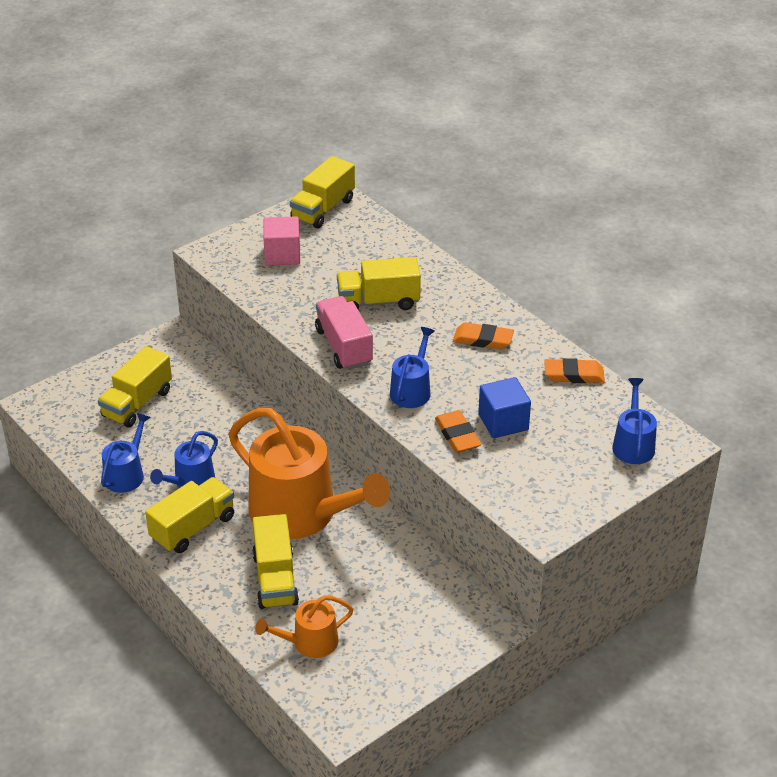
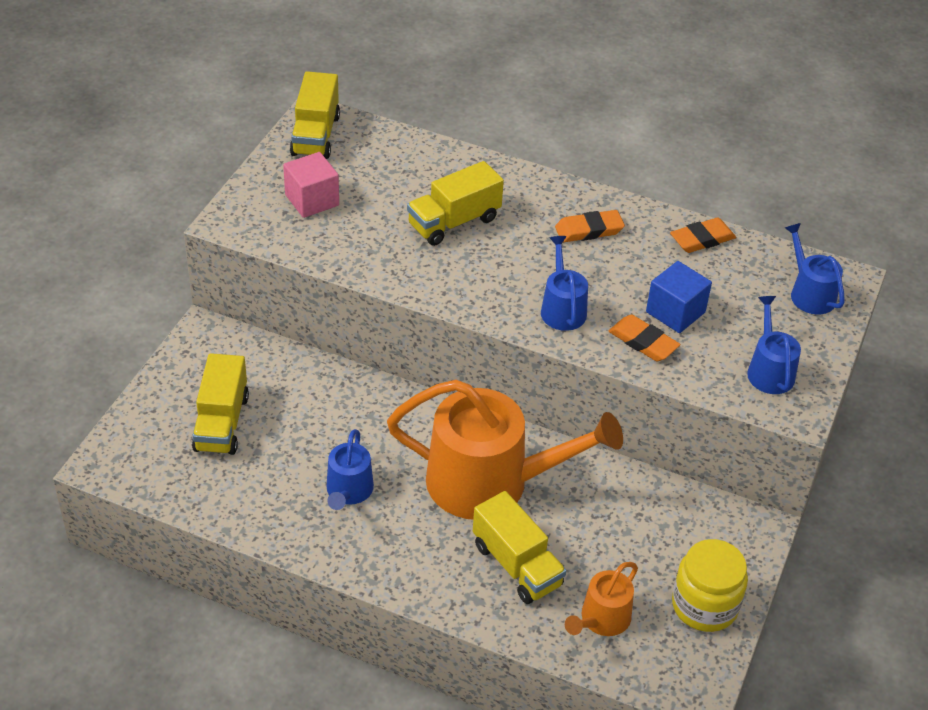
camera: 30 degrees left, 5 degrees up
(126, 474) = (271, 509): blue watering can -> blue watering can (769, 371)
(193, 528) = (389, 542): yellow truck -> none
(344, 347) = (457, 284): pink truck -> none
(400, 664) = (704, 605): none -> yellow jar

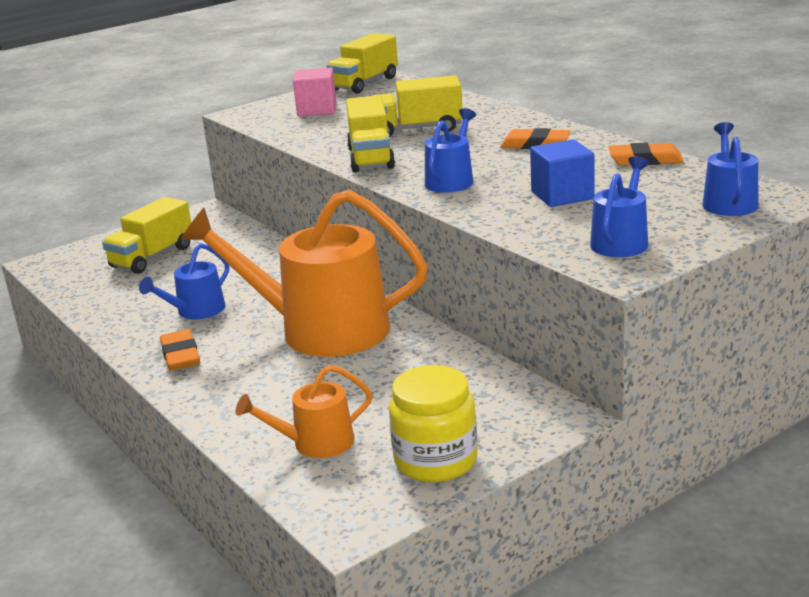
camera: 35 degrees right, 20 degrees down
(490, 482) = (322, 329): orange watering can -> orange watering can turned 150 degrees clockwise
(517, 565) = (280, 386): yellow truck -> yellow truck (371, 158)
(643, 342) = (506, 207): orange eraser -> orange eraser (180, 355)

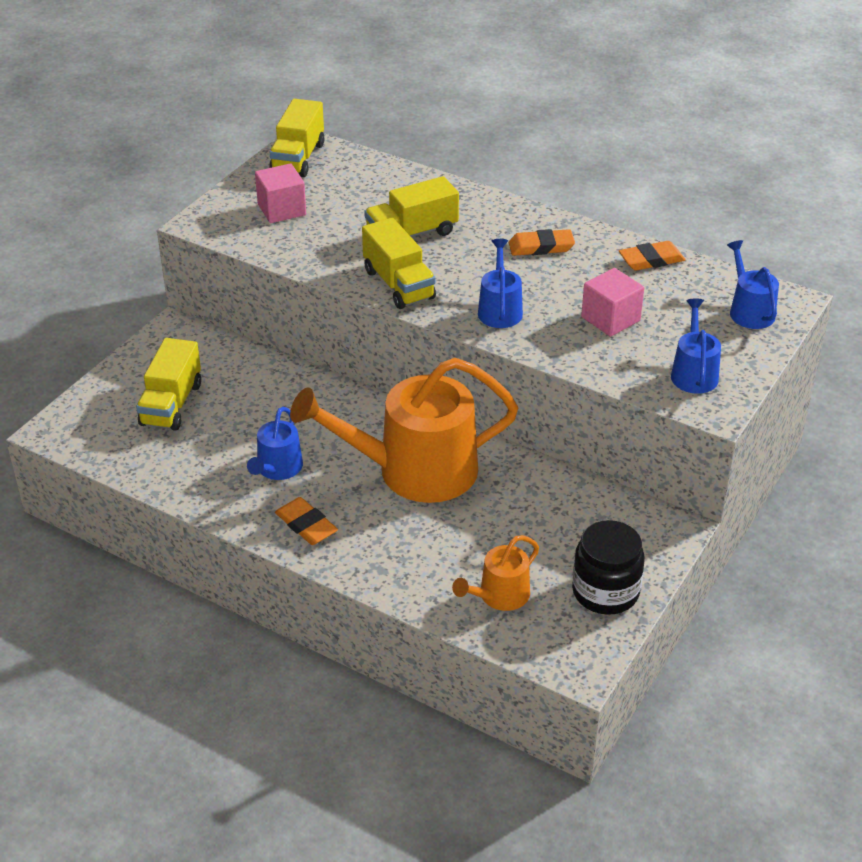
camera: 25 degrees left, 15 degrees up
(435, 460) = (605, 592): yellow jar -> black jar
(562, 195) = (610, 319): blue cube -> pink cube

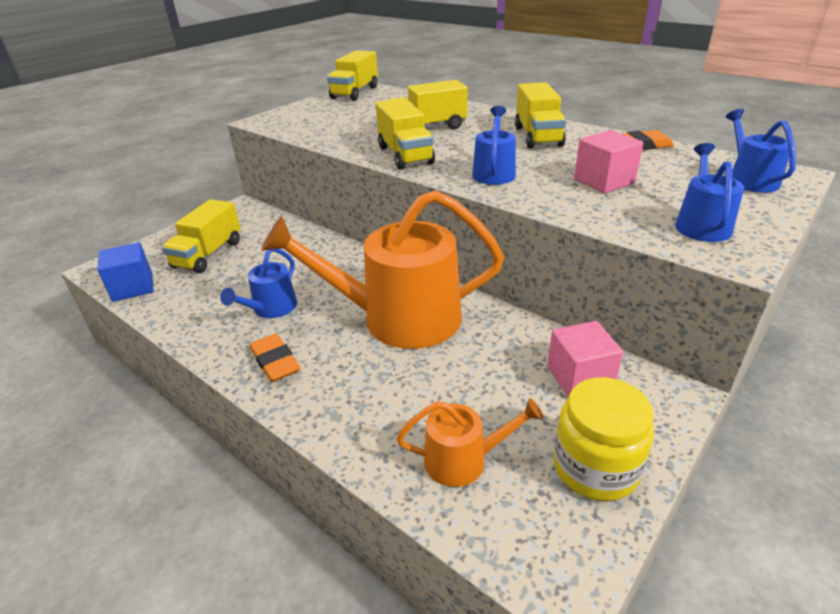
camera: 10 degrees right, 5 degrees down
(108, 453) = (133, 287): none -> blue cube
(282, 209) = (328, 115): pink cube -> pink cube (579, 377)
(500, 595) = (463, 460): orange watering can -> orange watering can turned 150 degrees counterclockwise
(541, 247) = (537, 136): orange eraser -> yellow truck
(605, 592) = (595, 467): black jar -> yellow jar

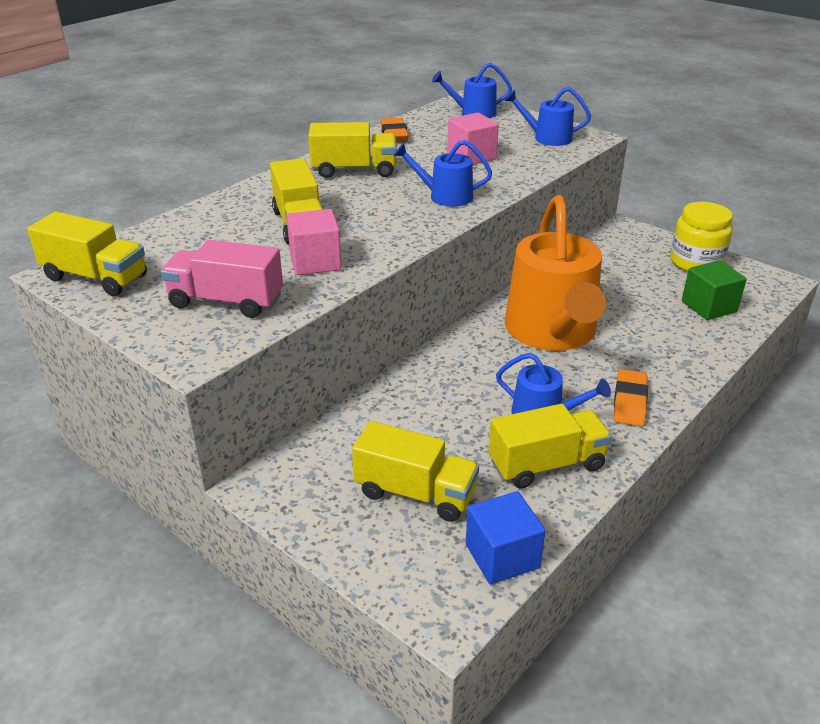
camera: 90 degrees left, 0 degrees up
(275, 361) = (629, 401): orange eraser -> orange eraser turned 45 degrees counterclockwise
(318, 121) = (226, 301): none -> pink truck
(405, 155) = (387, 238): yellow truck -> yellow truck (546, 464)
(463, 460) = (709, 306): orange watering can -> green cube
(579, 377) = (614, 257): pink cube -> pink cube (315, 262)

